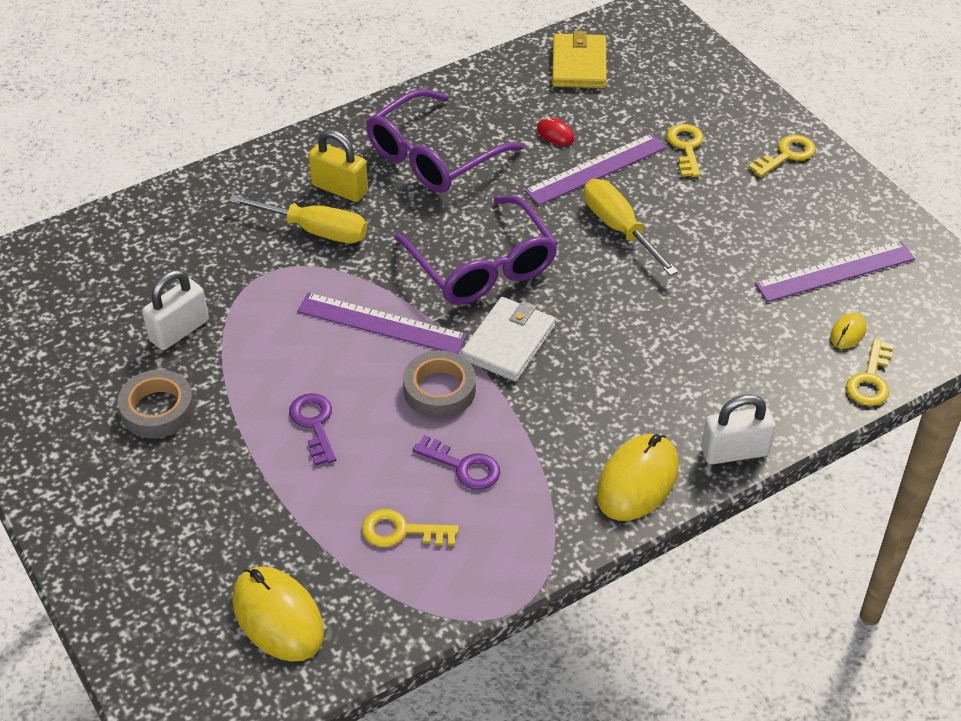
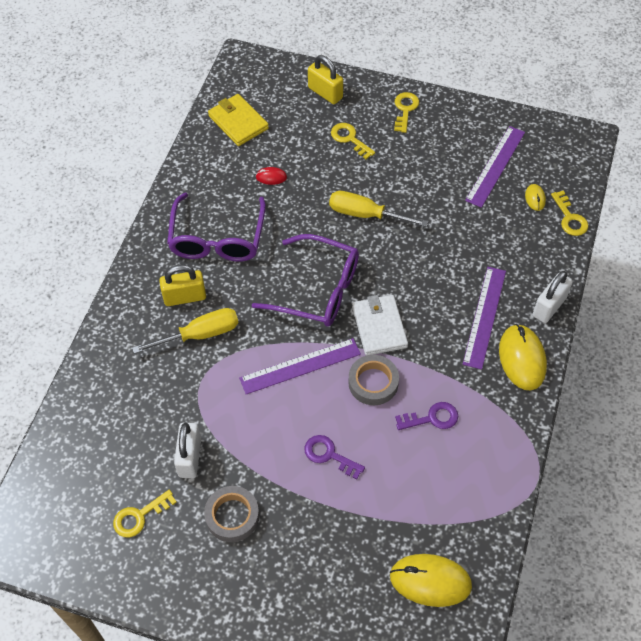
camera: 40 degrees left, 10 degrees up
(401, 531) = (440, 480): yellow key -> yellow key (139, 516)
(596, 169) = (316, 185): purple ruler -> purple ruler (484, 316)
(709, 89) = (325, 93): none -> yellow padlock

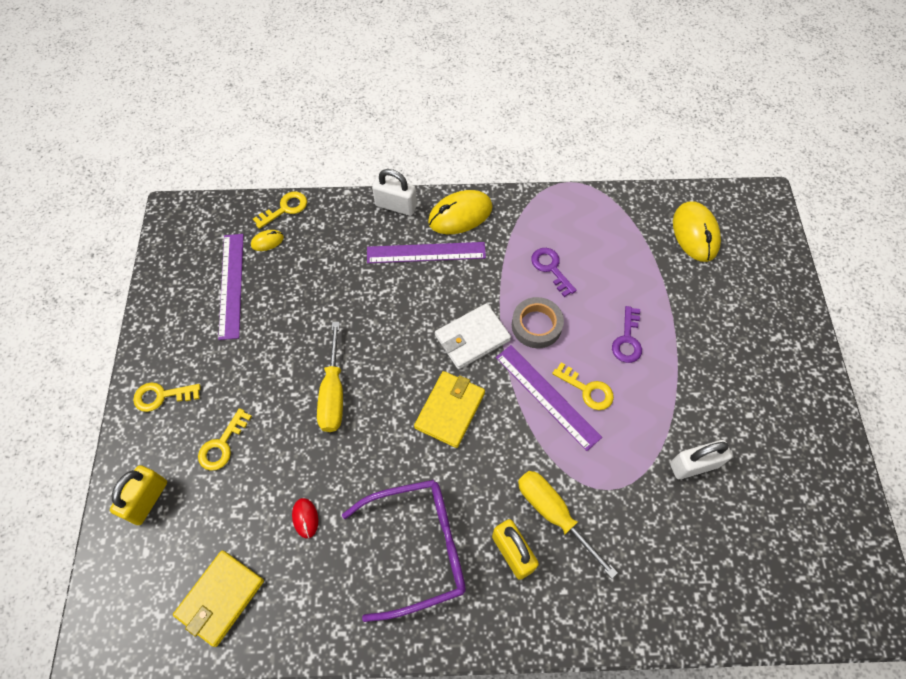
camera: 110 degrees left, 5 degrees up
(139, 516) = (776, 488): yellow key -> yellow key (587, 390)
(232, 516) = (728, 402): grey tape -> none
(317, 290) = (450, 410): purple glasses -> yellow wallet
(495, 166) = (231, 285): purple ruler -> purple ruler turned 75 degrees clockwise

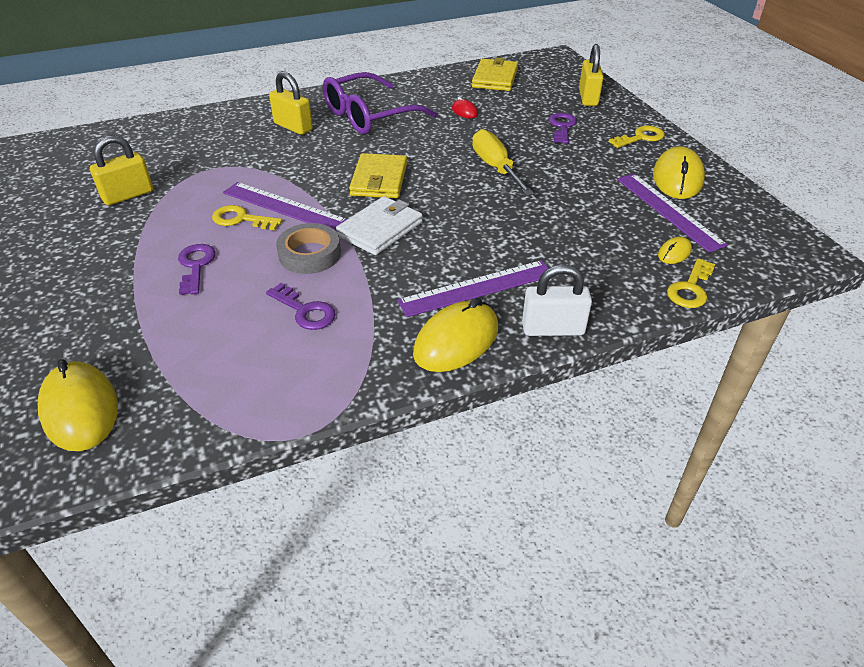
camera: 160 degrees right, 20 degrees down
(186, 322) = (677, 178): none -> yellow mouse
(222, 445) = (562, 127): yellow key -> purple key
(554, 514) = (262, 148): yellow screwdriver -> none
(694, 465) = (128, 195): white padlock -> yellow padlock

